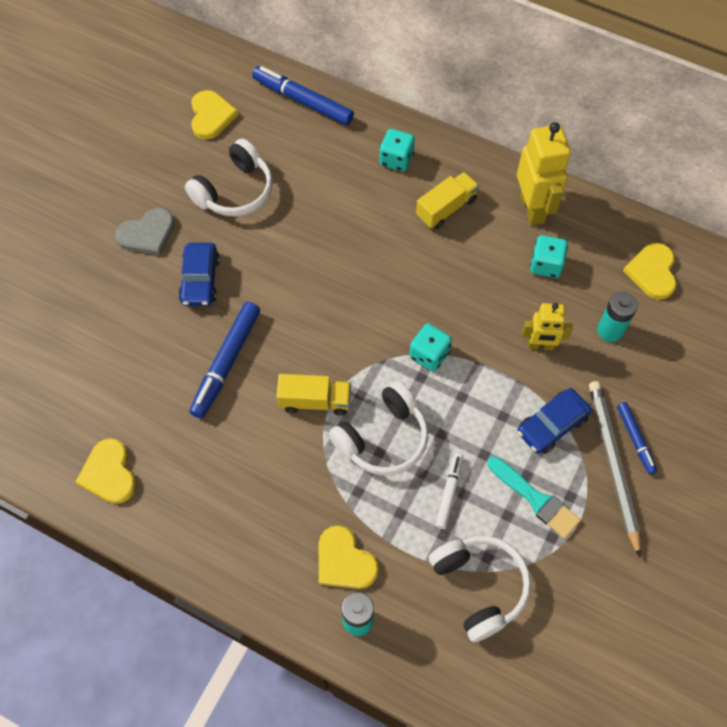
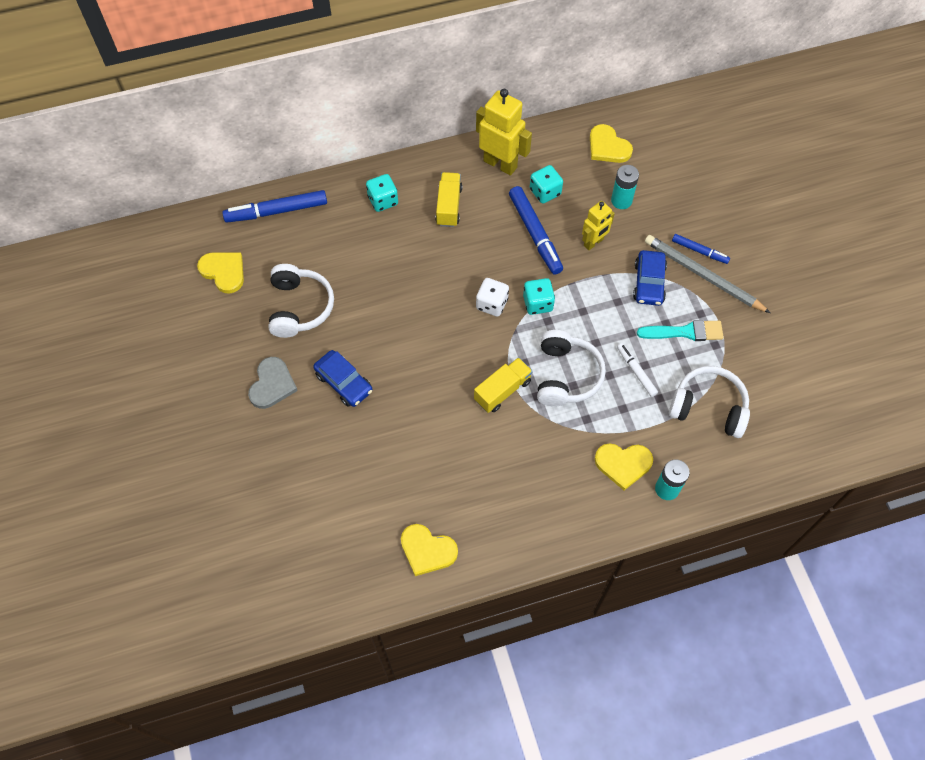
camera: 45 degrees left, 0 degrees up
(226, 363) = (422, 417): blue marker -> blue marker (535, 234)
(389, 321) = (492, 304): none -> white dice

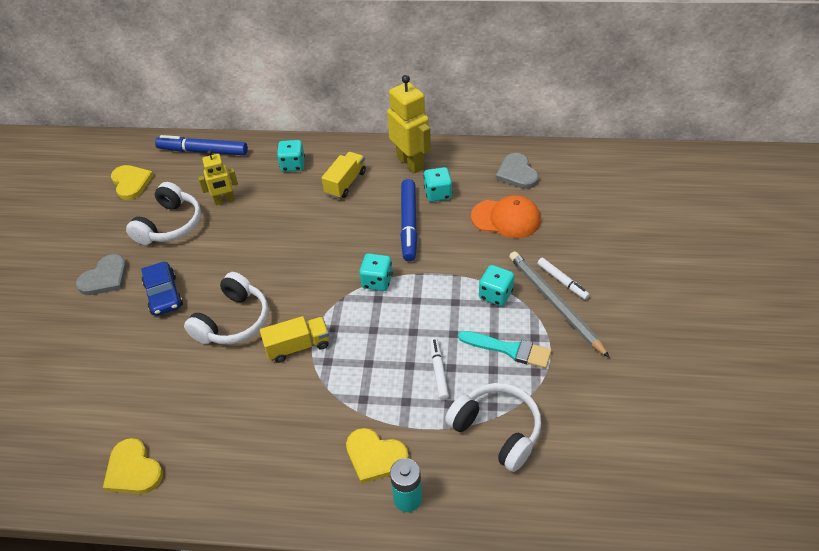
camera: 25 degrees right, 15 degrees down
(492, 304) = (334, 269): white dice -> none
(566, 375) = (366, 352): white headphones -> white headphones (233, 321)
(593, 242) = (460, 245): yellow robot -> yellow robot (224, 200)
(608, 147) = (517, 173): yellow heart -> grey heart
(621, 200) = (506, 218): turquoise battery -> orange cap
(649, 283) = (495, 294): blue car -> turquoise dice
(699, 251) = (562, 281): blue marker -> white marker

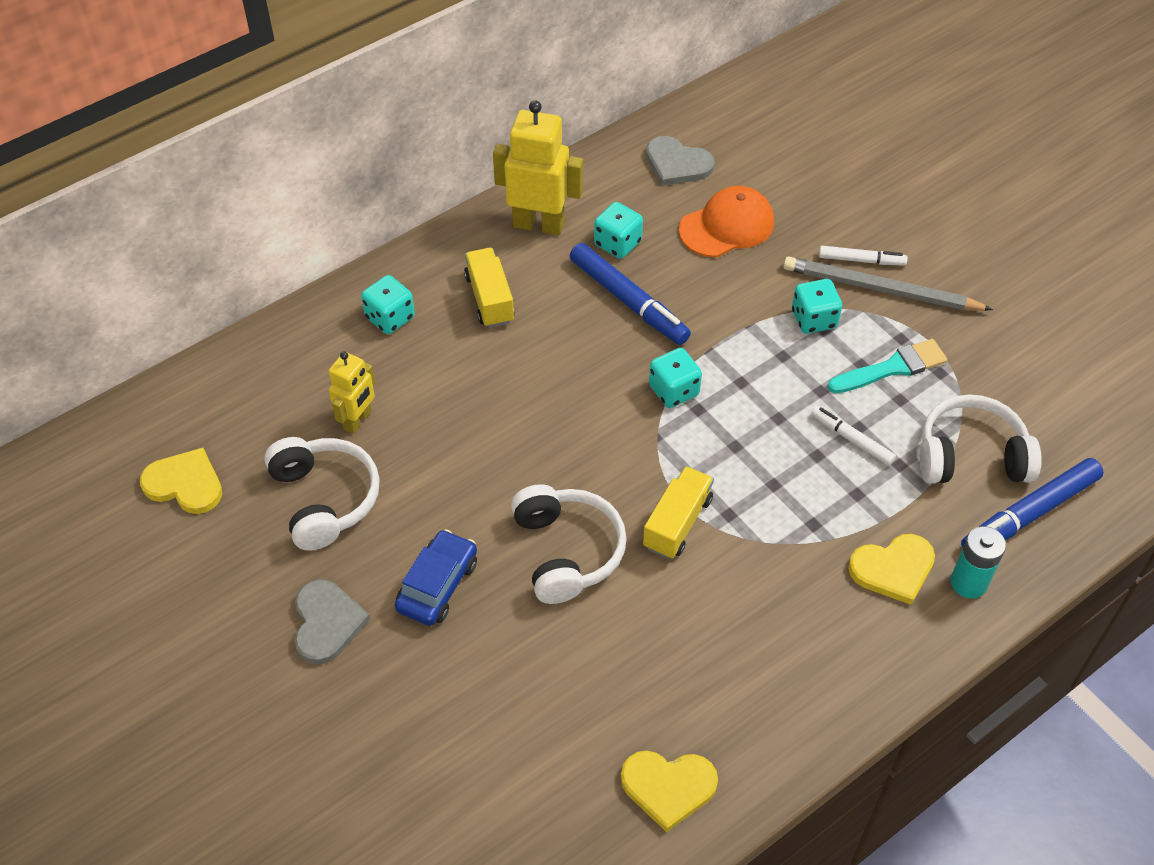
camera: 45 degrees left, 5 degrees up
(164, 295) = (437, 585): blue car -> blue car turned 90 degrees counterclockwise
(203, 151) = (234, 376): blue marker -> blue marker (1029, 514)

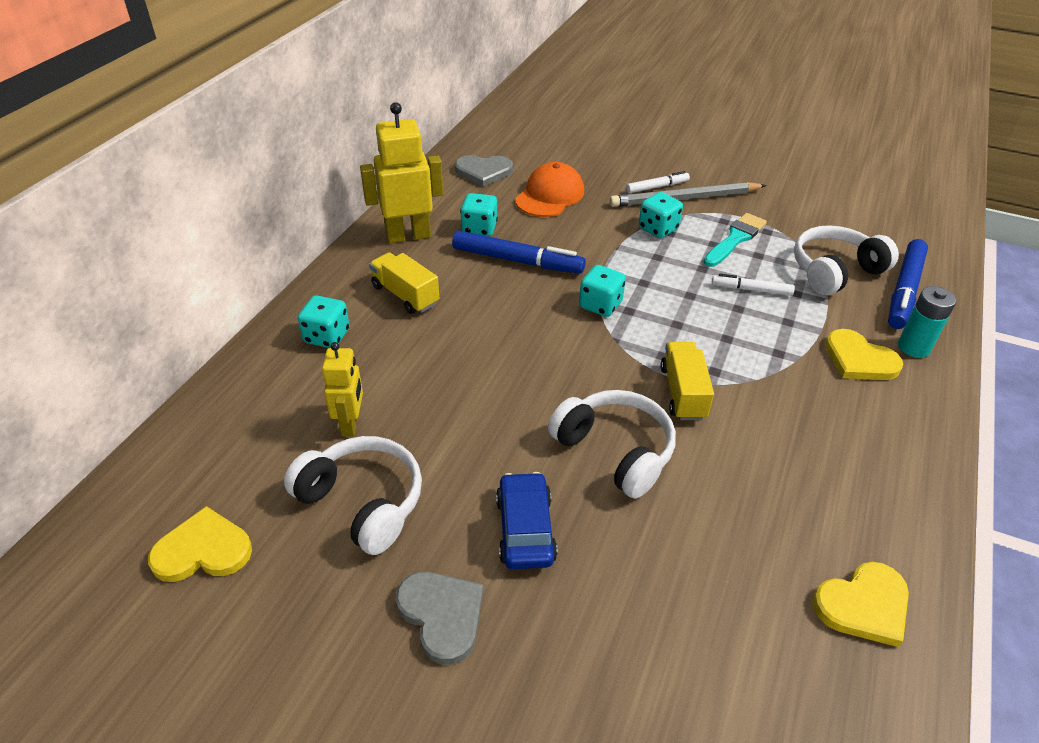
camera: 30 degrees left, 10 degrees down
(893, 569) = (859, 359): yellow heart -> yellow heart turned 90 degrees clockwise

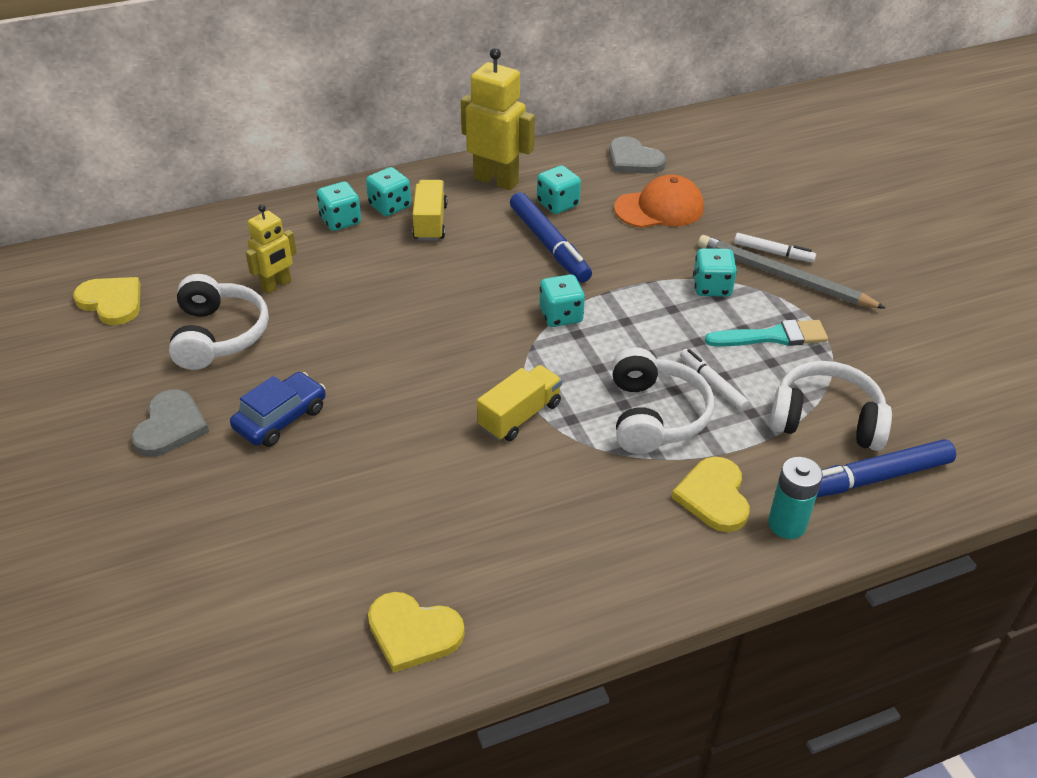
camera: 45 degrees right, 0 degrees up
(352, 301) = (390, 206): none -> turquoise dice
(615, 451) = (408, 417): white headphones -> white headphones (655, 416)

